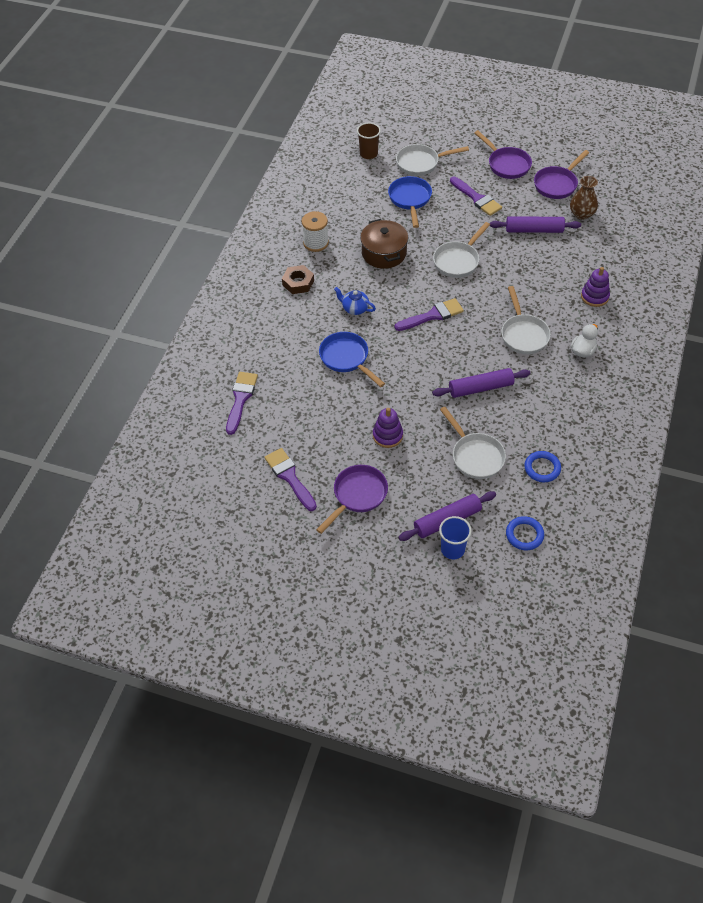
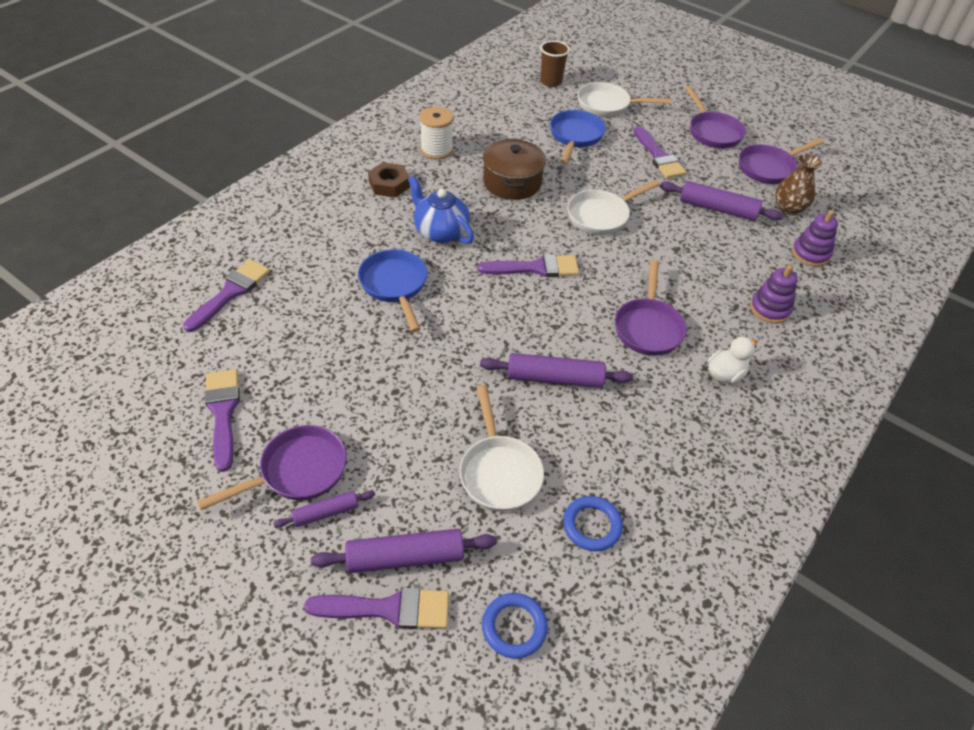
camera: 15 degrees right, 5 degrees down
(355, 308) = (440, 232): blue teapot -> blue teapot, size x1.52
(387, 435) = (390, 400): purple stacking toy -> purple stacking toy (810, 254)
(388, 512) = (326, 512): none -> purple rolling pin
(452, 549) = (388, 609): blue cup -> purple brush
(523, 334) = (648, 327): white pan -> purple pan

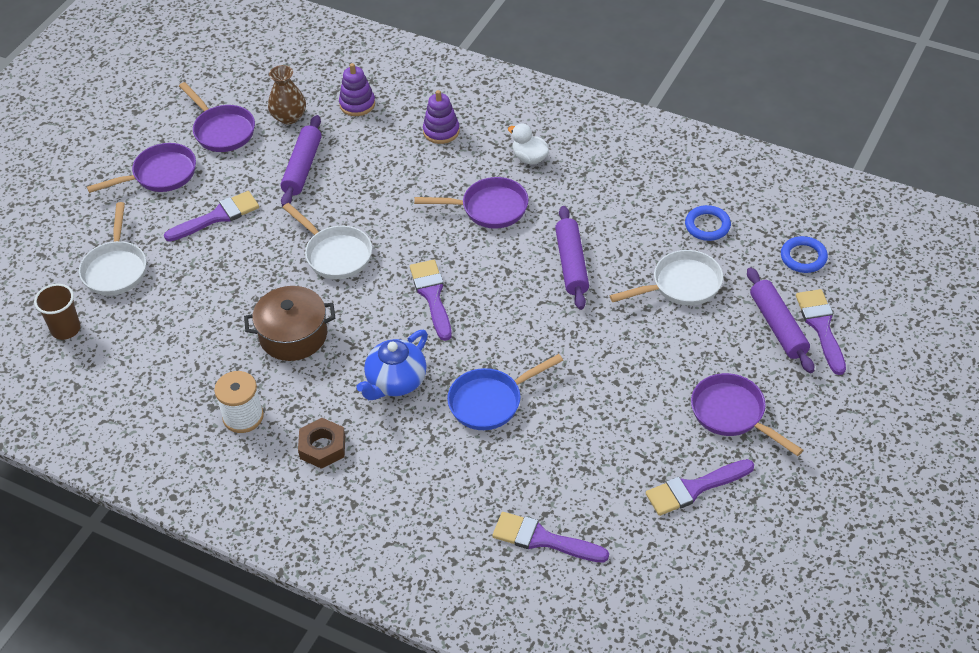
camera: 95 degrees left, 0 degrees up
(326, 512) = (762, 384): purple rolling pin -> none
(575, 137) = (191, 291): blue pan -> none

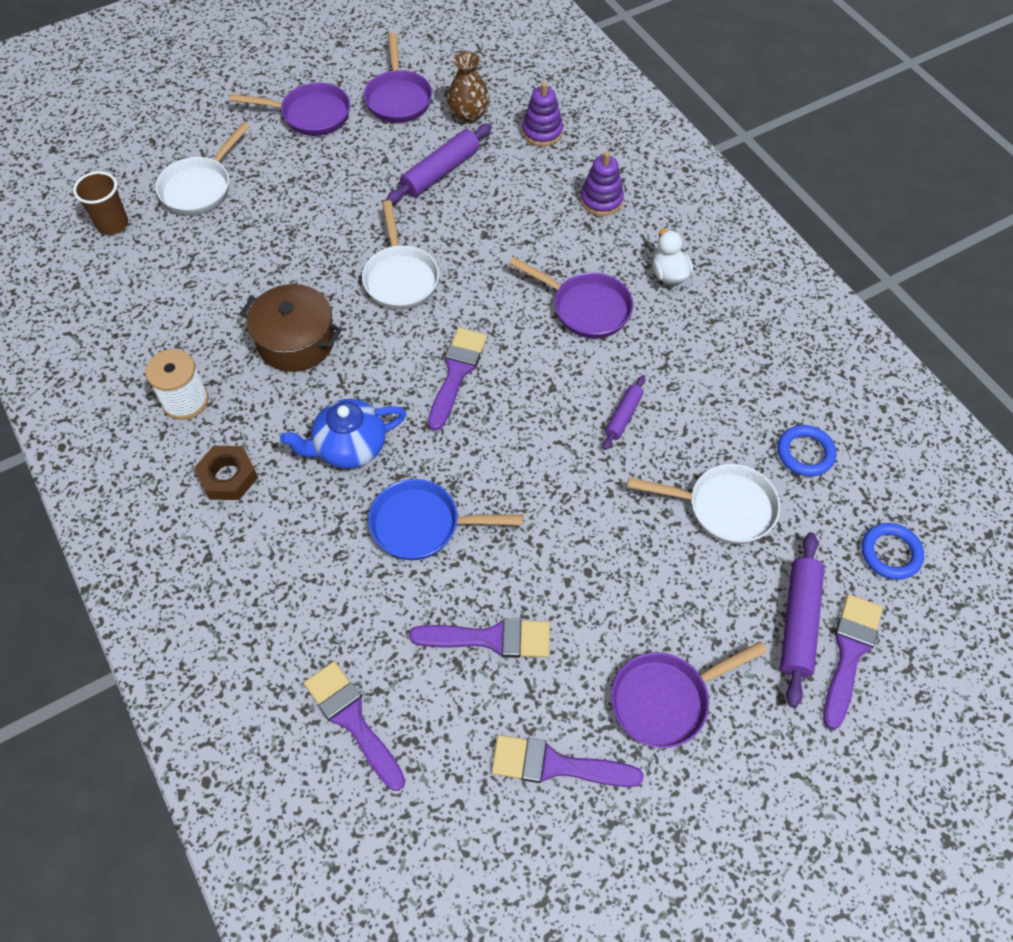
camera: 30 degrees right, 10 degrees up
(217, 217) = (326, 182): purple brush -> purple brush (490, 638)
(571, 264) = (623, 416): purple rolling pin -> purple rolling pin, size x0.58
(732, 414) = (666, 700): purple pan -> purple pan turned 105 degrees counterclockwise

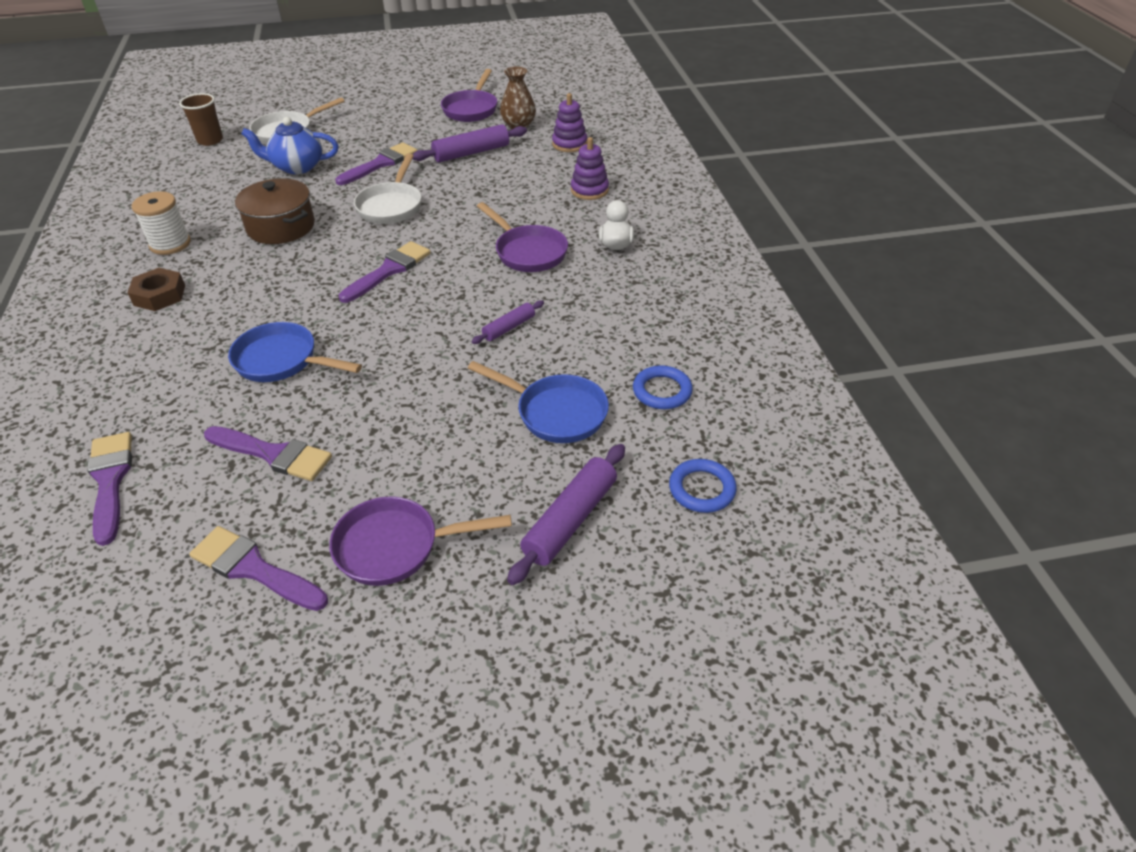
camera: 20 degrees right, 15 degrees down
(310, 115) = (399, 108): purple pan -> none
(349, 447) = (266, 298): blue teapot -> blue teapot (297, 167)
(723, 507) = (556, 412): white pan -> blue pan
(849, 653) = (607, 561): purple brush -> purple brush (381, 164)

